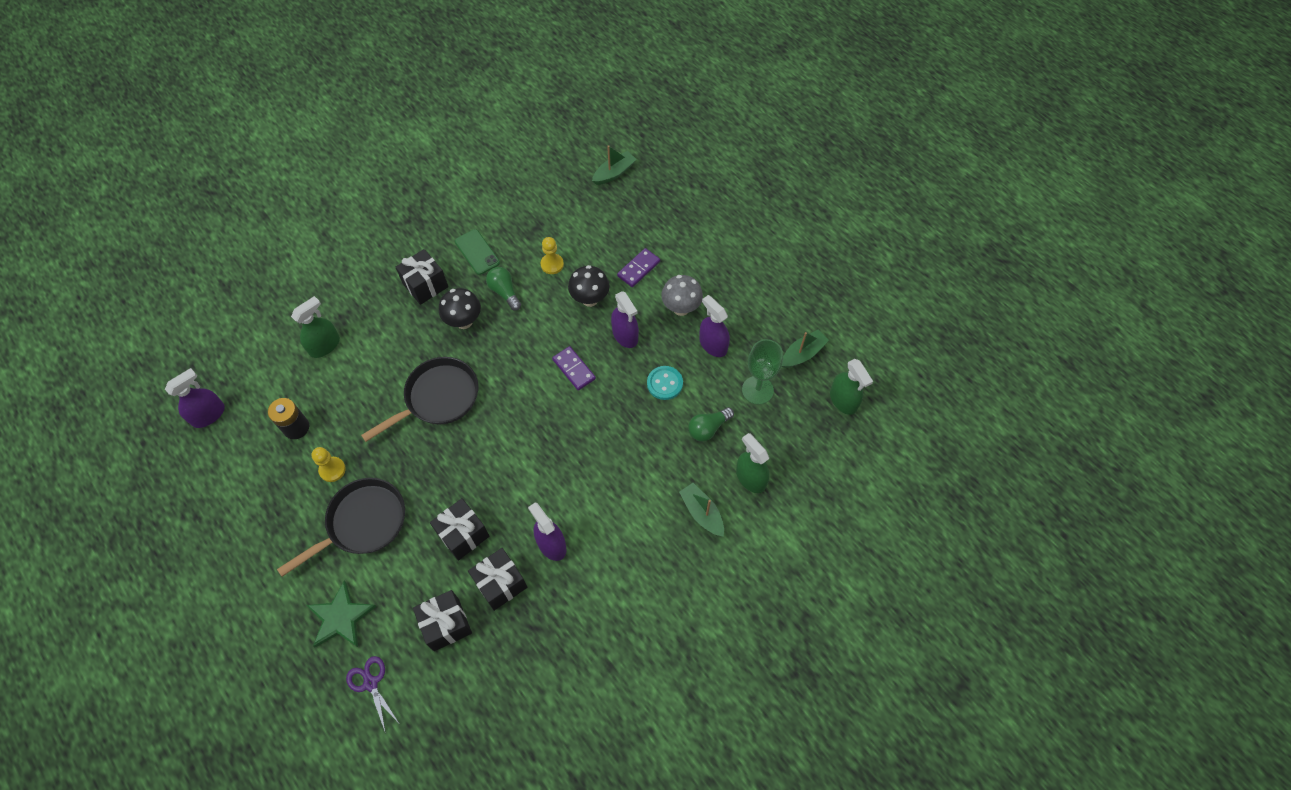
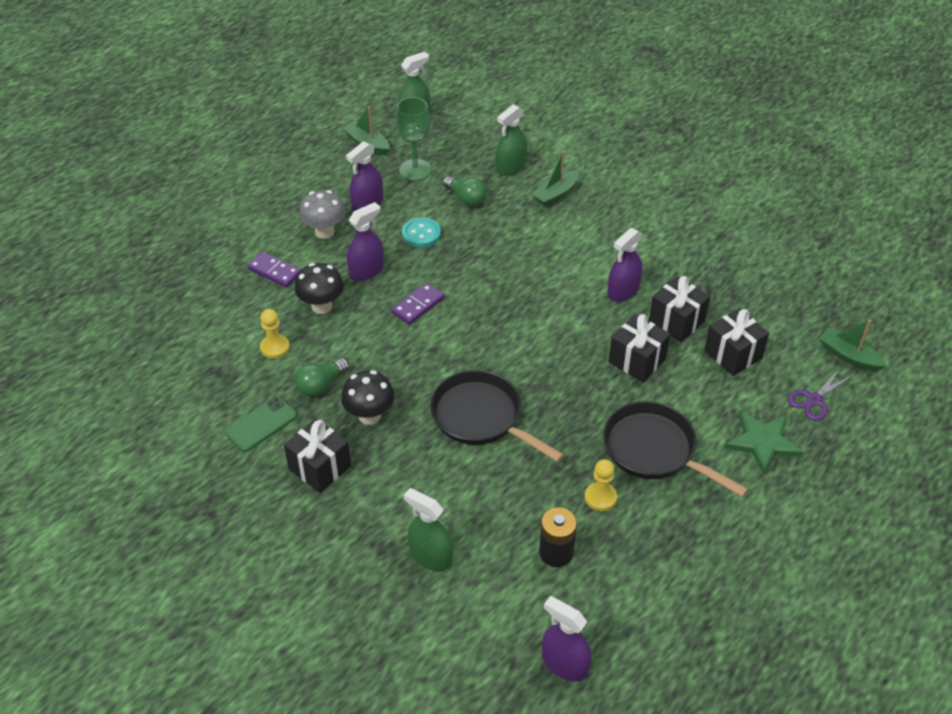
camera: 100 degrees left, 15 degrees down
(614, 173) = (126, 312): green boat -> green boat (848, 356)

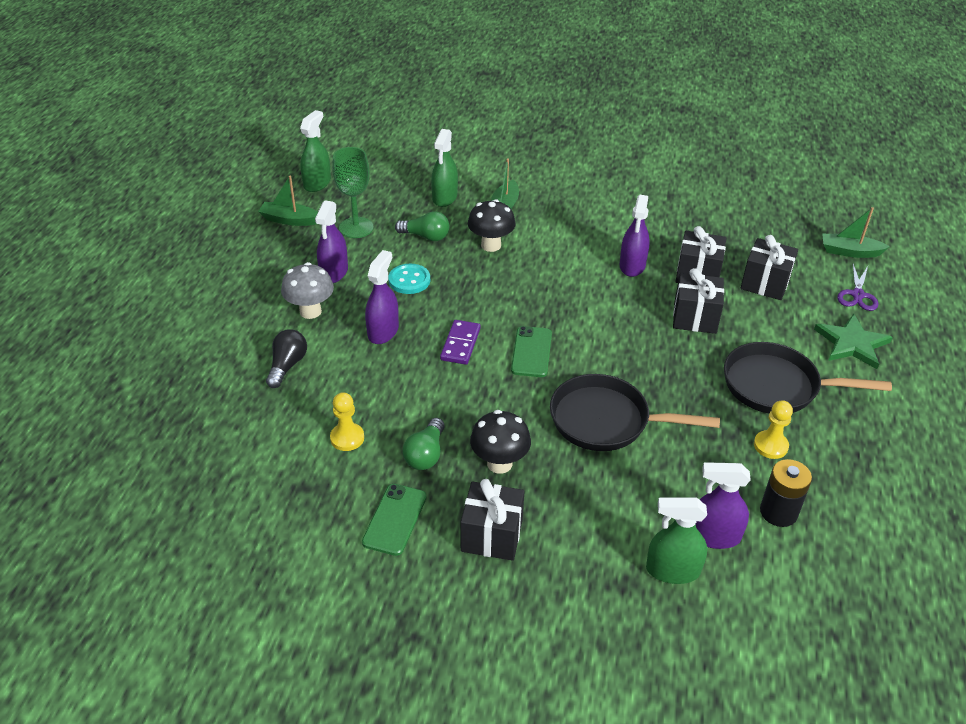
camera: 30 degrees left, 5 degrees down
(274, 271) = (287, 366): purple domino -> black light bulb
(321, 306) = (364, 380): black mushroom -> black mushroom (491, 245)
(469, 335) = (531, 352): none -> green phone
(564, 664) = (877, 611): purple spray bottle -> purple spray bottle (714, 536)

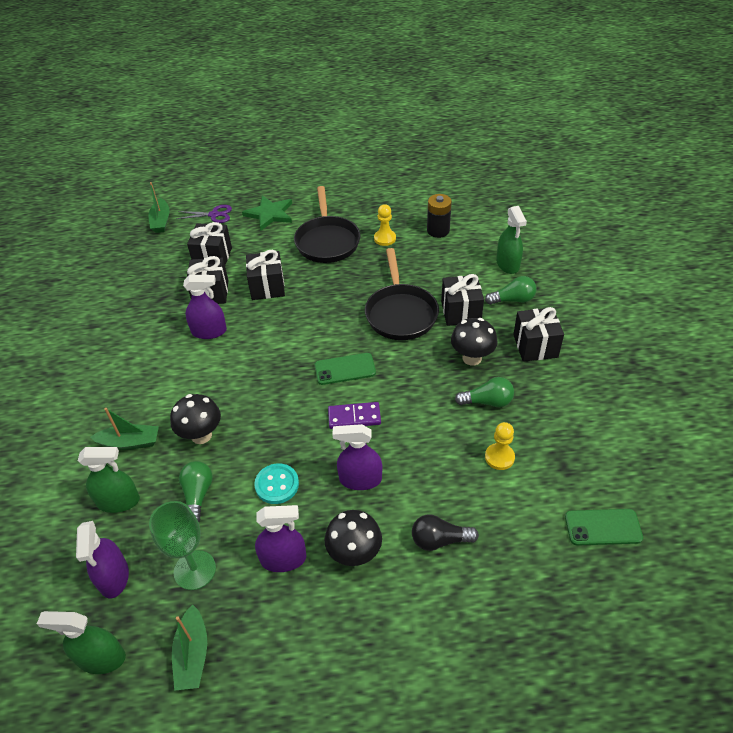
camera: 105 degrees left, 5 degrees up
(310, 311) = (354, 554): grey mushroom -> black mushroom
(394, 519) = (556, 400): green phone -> green phone (603, 527)
(586, 480) = (460, 312): none -> black gift
(590, 546) = (512, 300): none -> green light bulb
(714, 536) = (472, 252): purple spray bottle -> purple spray bottle (114, 577)

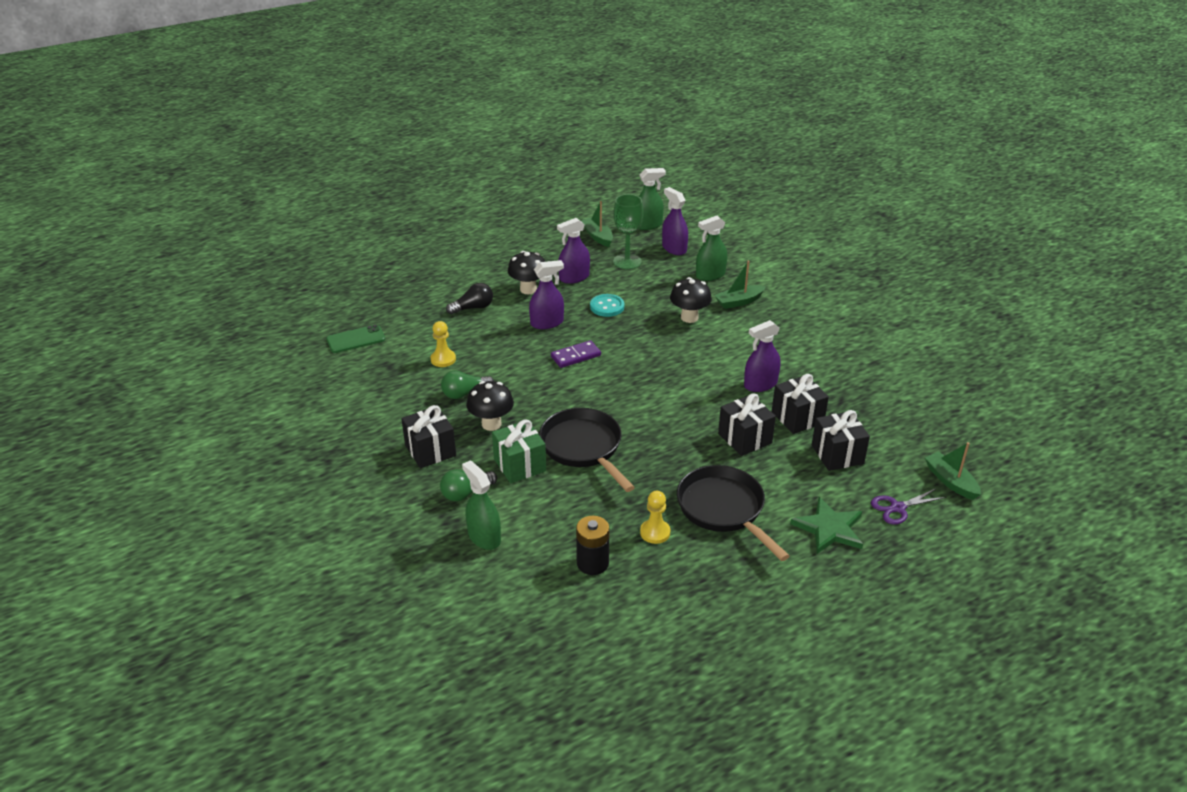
camera: 155 degrees right, 10 degrees down
(198, 495) = (659, 289): green light bulb -> none
(345, 369) = (607, 386): green phone -> none
(460, 312) = (520, 465): black gift -> green gift

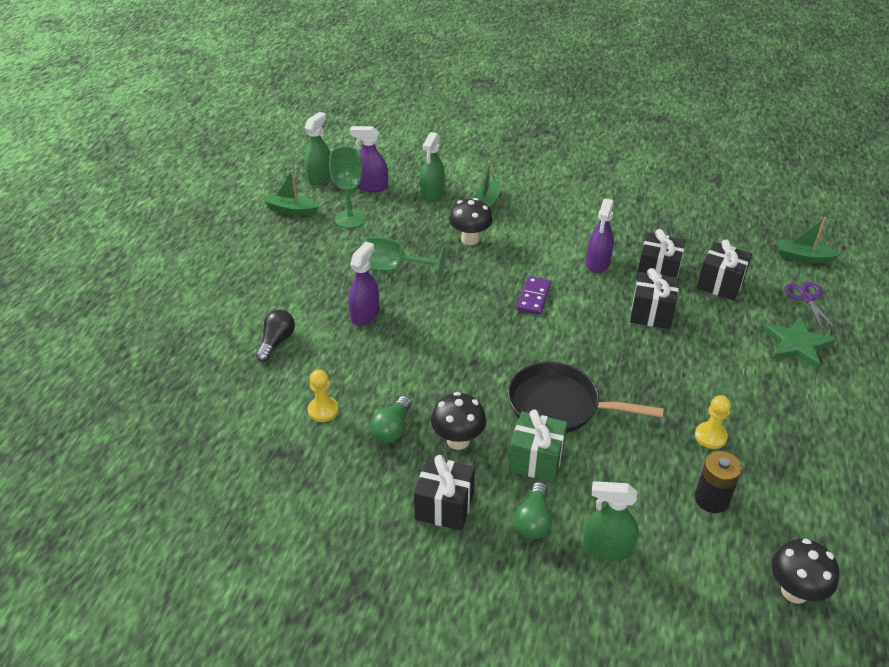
camera: 45 degrees left, 5 degrees up
(356, 339) = (204, 450): green phone -> none
(528, 289) = (302, 293): black mushroom -> black mushroom (794, 591)
(574, 277) = (326, 259): purple spray bottle -> none
(576, 356) = (433, 329): purple domino -> purple domino (534, 297)
(607, 307) = (393, 269): turquoise button -> green goblet
(724, 509) = (722, 380): black pan -> none
(898, 508) = (807, 298): purple scissors -> purple scissors turned 150 degrees clockwise

